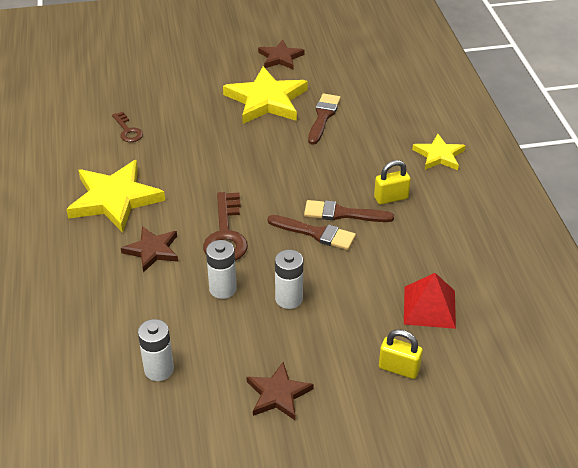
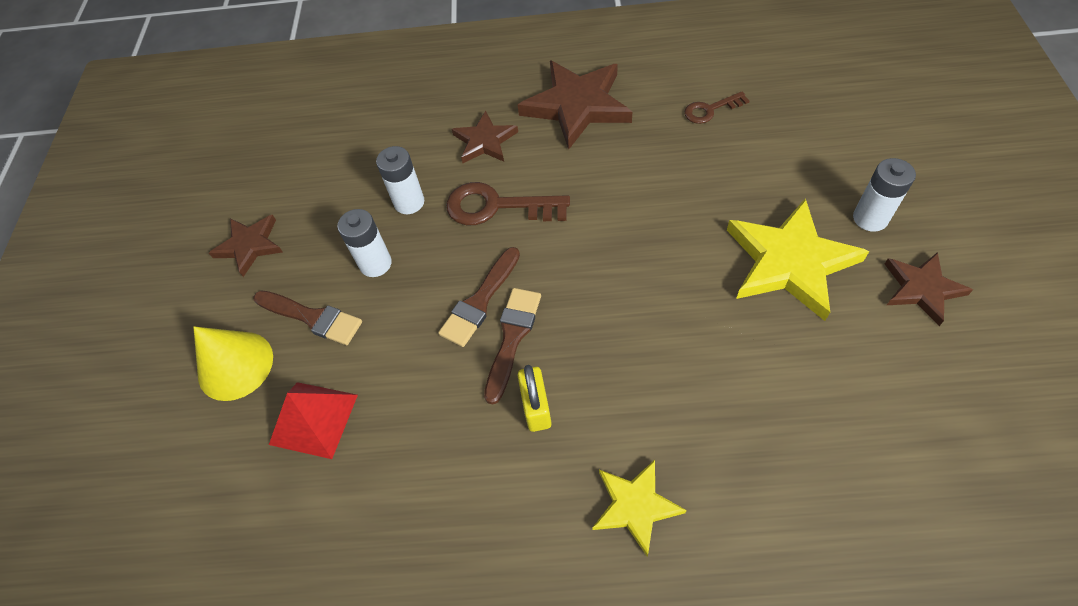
camera: 105 degrees right, 15 degrees up
(114, 199) = (577, 106): yellow star -> brown star
(159, 369) = (318, 152): white battery -> white battery (870, 218)
(323, 117) = (747, 337): brown brush -> brown brush (312, 317)
(399, 368) = (235, 365): yellow padlock -> yellow cone

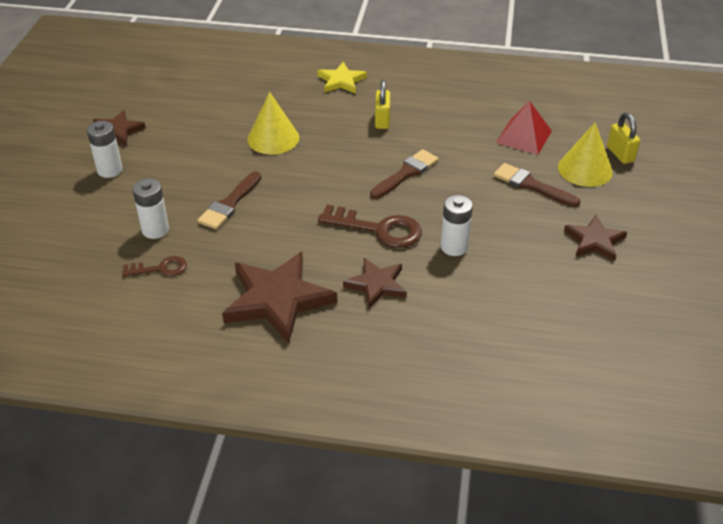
camera: 175 degrees left, 15 degrees down
(176, 410) = (620, 154): none -> yellow padlock
(375, 264) = (484, 209): white battery -> white battery (155, 230)
(512, 338) = (388, 152): brown brush -> brown brush (229, 204)
(687, 327) = (273, 138): none -> yellow cone
(789, 262) = (184, 157): yellow star -> none

